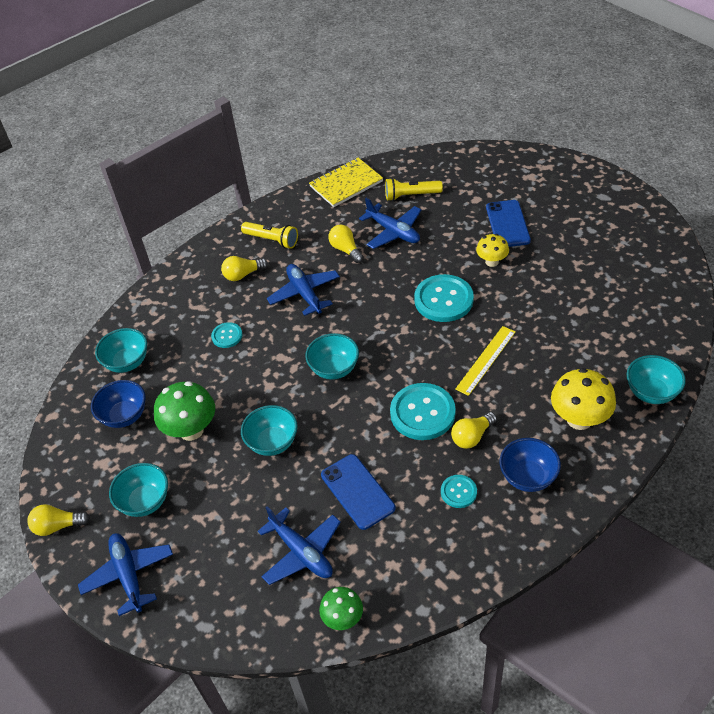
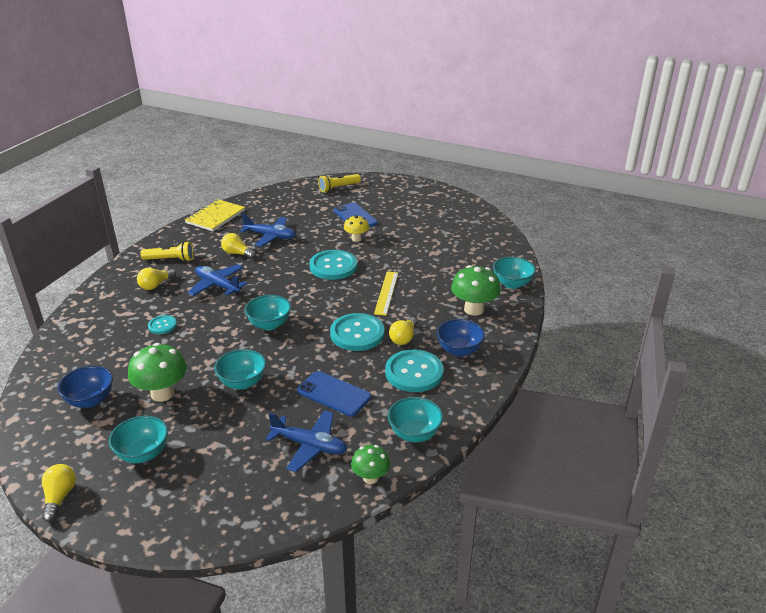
camera: 30 degrees left, 15 degrees down
(58, 526) = (60, 497): yellow light bulb -> yellow light bulb turned 120 degrees clockwise
(127, 362) = (74, 364): turquoise bowl -> turquoise bowl (414, 434)
(129, 575) = (155, 511): blue plane -> none
(411, 195) = (272, 214): yellow flashlight -> yellow flashlight (338, 188)
(458, 492) = (414, 372): turquoise button -> turquoise button, size x1.93
(579, 419) = (474, 309): yellow mushroom -> green mushroom

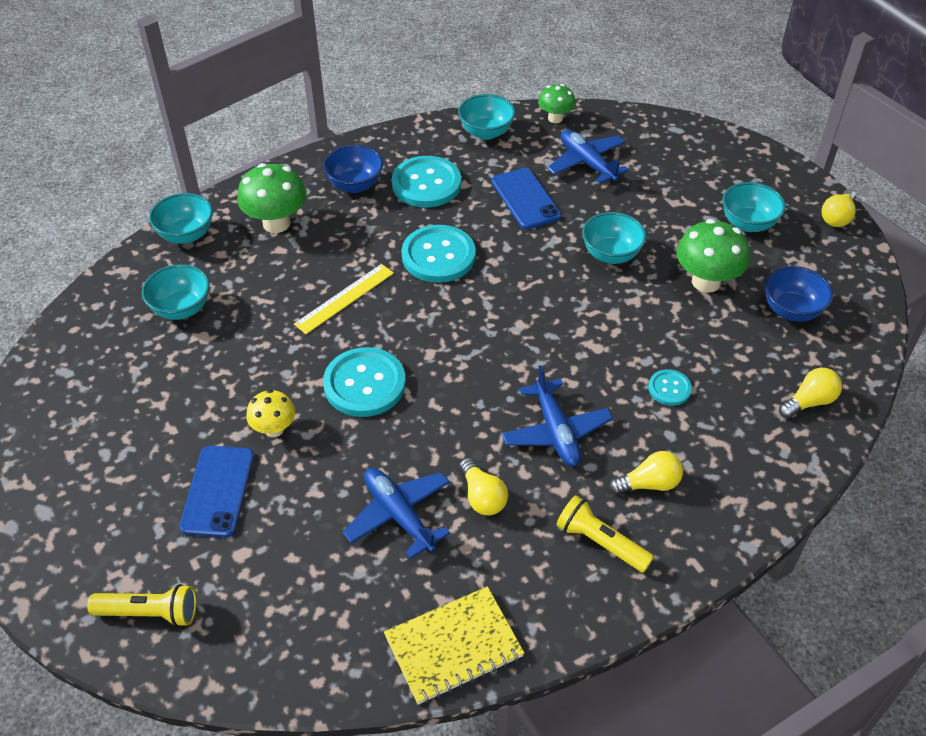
camera: 145 degrees left, 15 degrees up
(269, 324) = (530, 320): turquoise bowl -> turquoise bowl (181, 308)
(403, 338) = (394, 226): yellow light bulb -> yellow light bulb (809, 402)

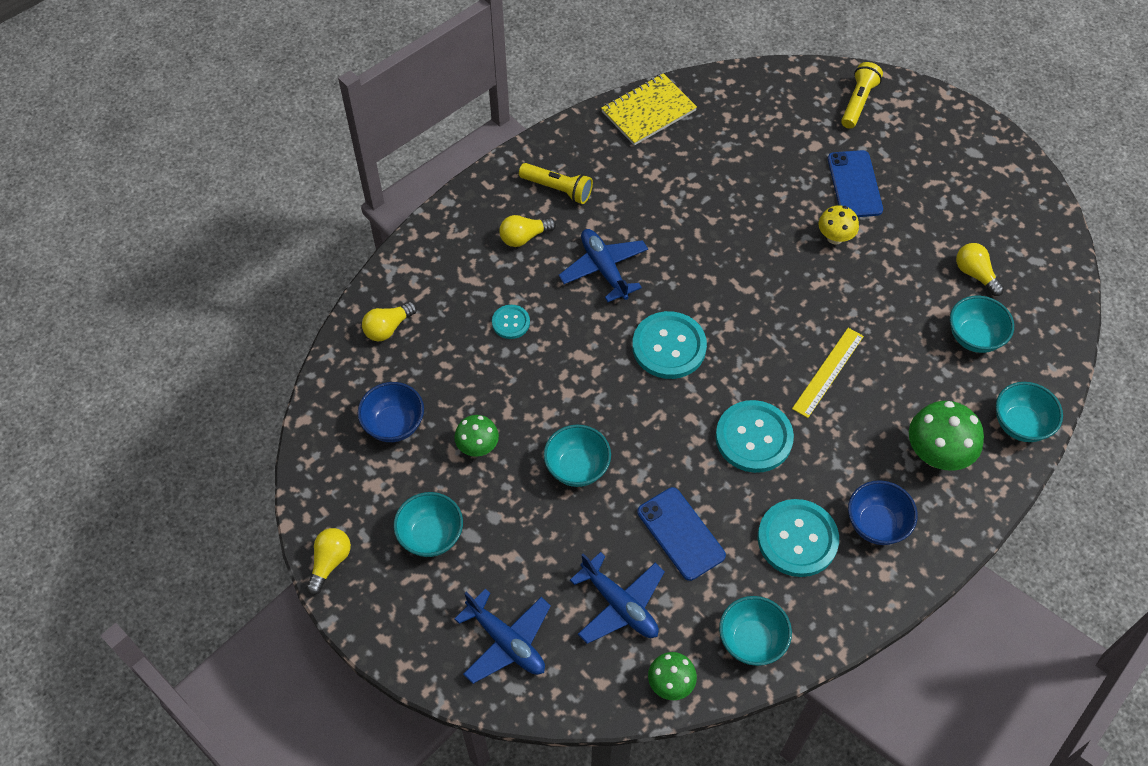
camera: 170 degrees right, 10 degrees up
(150, 613) = (858, 102): yellow flashlight -> yellow flashlight turned 120 degrees clockwise
(364, 384) = (776, 287): turquoise button -> turquoise button (669, 346)
(399, 515) = (711, 187): blue plane -> blue plane (506, 641)
(482, 497) = (652, 209): yellow light bulb -> yellow light bulb (975, 274)
(706, 282) = (478, 447): green mushroom -> green mushroom, size x0.61

